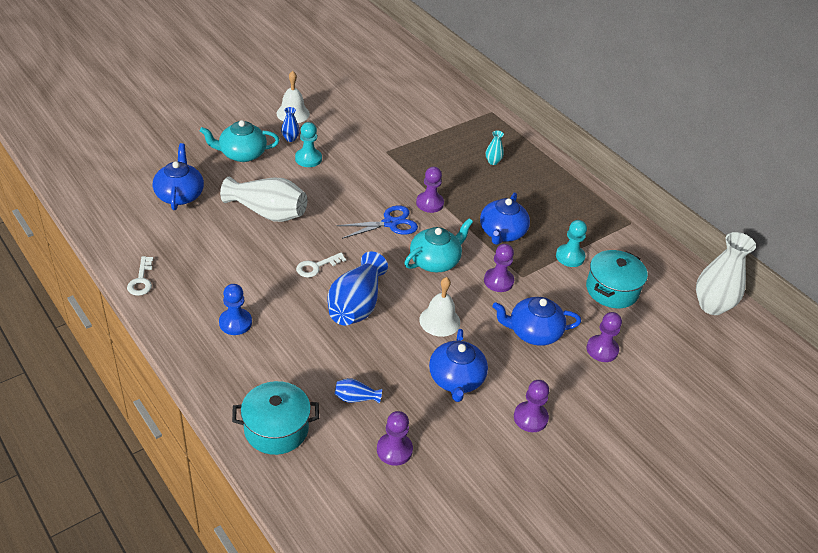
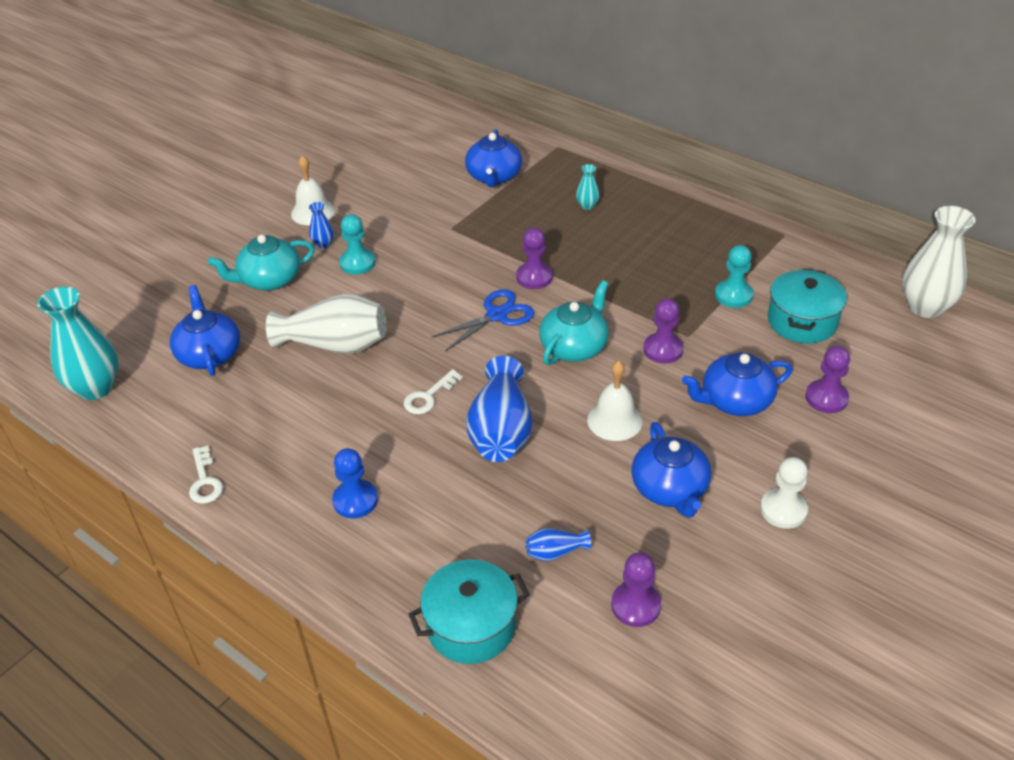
camera: 10 degrees left, 0 degrees up
(95, 197) = (96, 388): none -> turquoise vase
(502, 233) = (639, 289): blue teapot -> blue teapot (494, 177)
(530, 418) = (783, 510): purple pawn -> white pawn

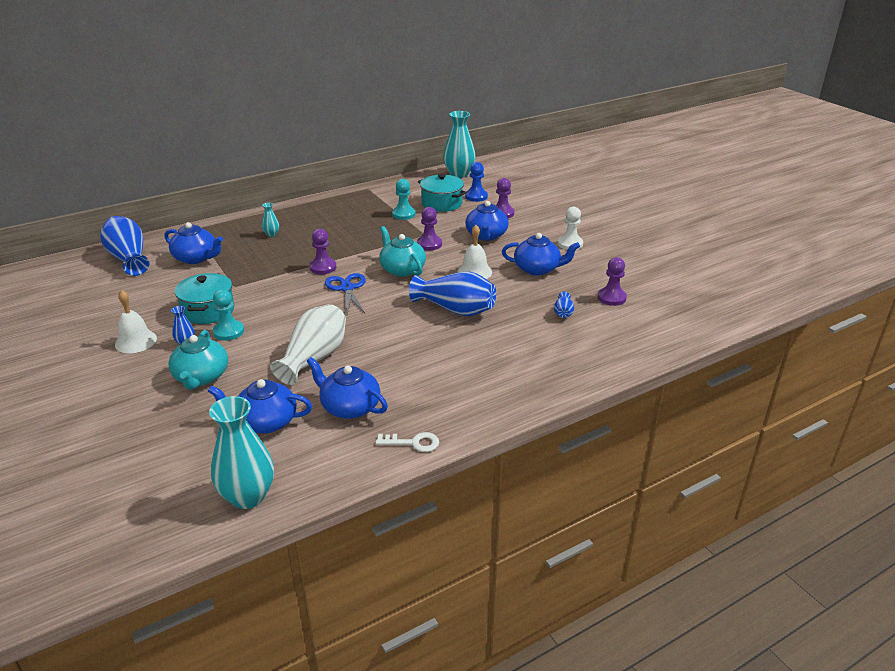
camera: 70 degrees left, 10 degrees down
(253, 406) = (349, 407): none -> blue teapot
(355, 500) = (478, 375): blue pawn -> blue pawn (476, 196)
(428, 396) = (403, 329): white key -> none
(464, 136) = (129, 258): none -> blue vase
(471, 626) = (603, 351): turquoise pot -> turquoise pot (208, 310)
(925, 307) = (459, 174): white vase -> turquoise vase

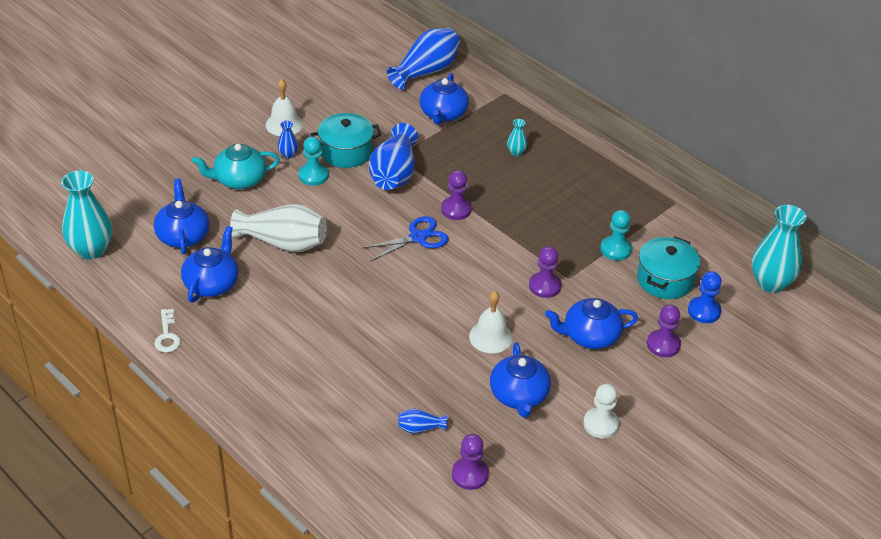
camera: 75 degrees right, 10 degrees up
(402, 269) = (474, 273): turquoise teapot -> none
(455, 309) = (400, 332): blue vase -> blue vase (394, 174)

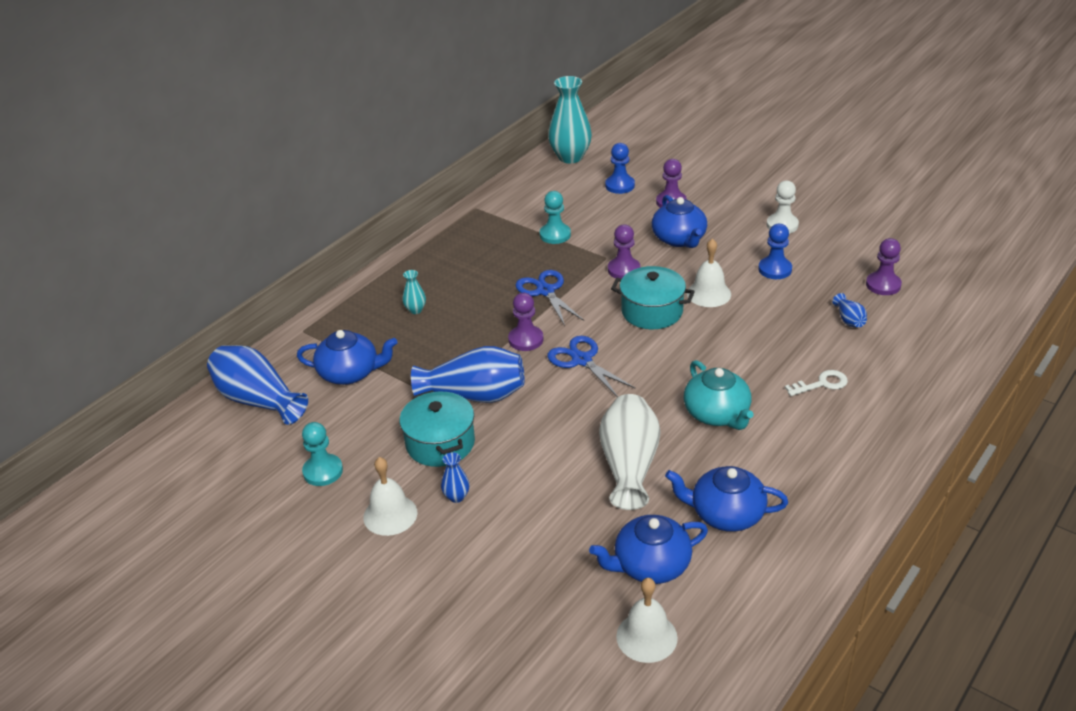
camera: 95 degrees left, 5 degrees down
(91, 250) = (716, 661): turquoise vase -> none
(126, 223) = (646, 637): none -> white bell
(167, 335) = (831, 533): white key -> white key (821, 384)
(239, 179) = (520, 535): turquoise teapot -> turquoise teapot (717, 414)
(313, 175) = (494, 464): turquoise pawn -> turquoise pawn (323, 471)
(519, 395) = (775, 269): blue teapot -> blue pawn
(523, 230) = (545, 291): none -> blue scissors
(665, 279) = (587, 206): turquoise pot -> turquoise pot (652, 311)

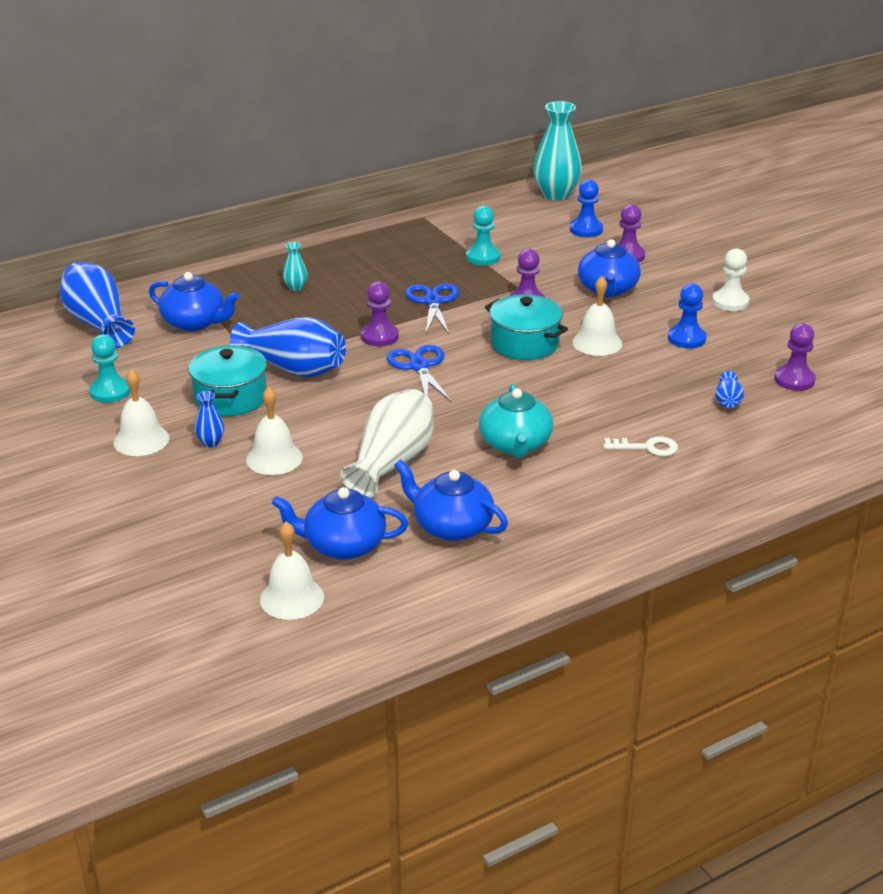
camera: 20 degrees right, 5 degrees down
(525, 495) = (274, 458): none -> white bell

